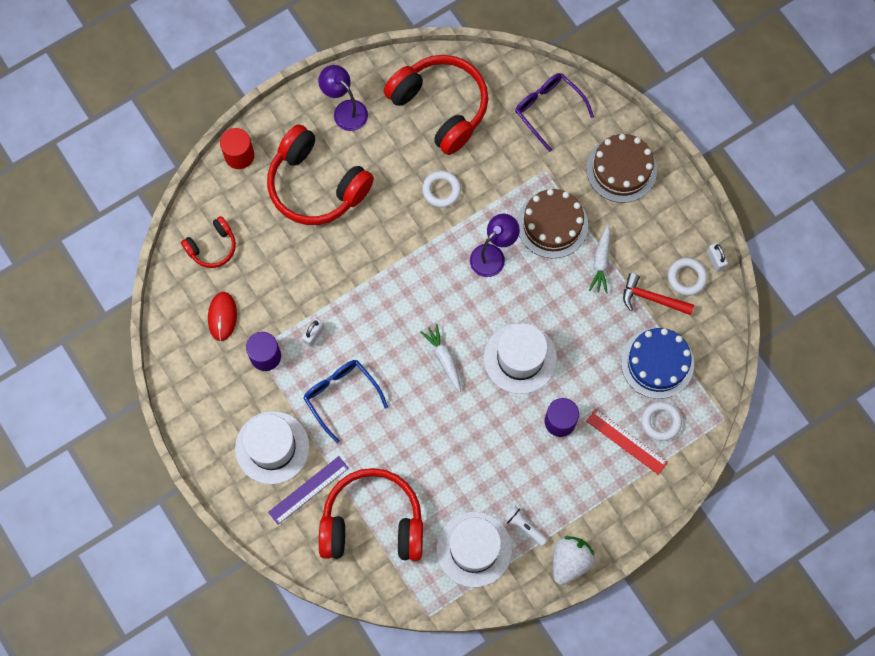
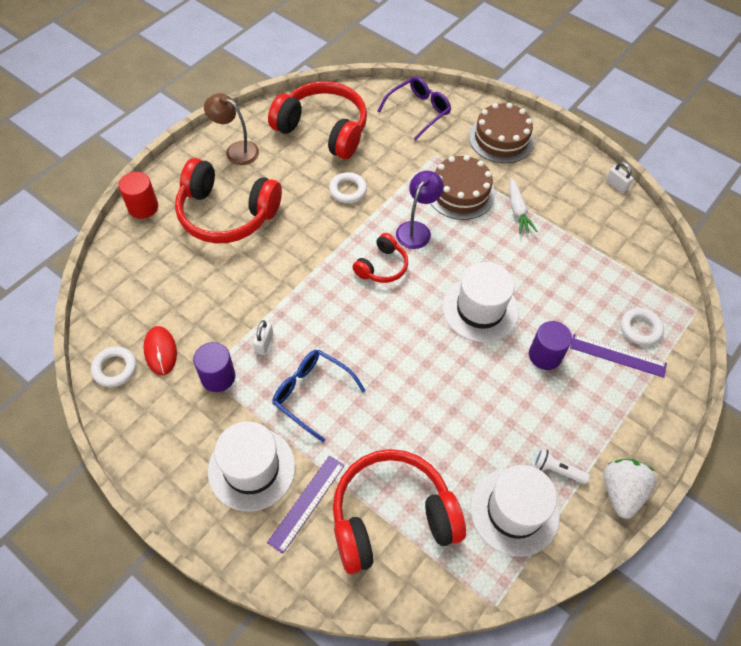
camera: 20 degrees left, 15 degrees down
(212, 247) = (134, 290): red headphones -> red headphones (382, 266)
(345, 110) = (236, 150): purple lamp -> brown lamp
(444, 359) = (405, 329): white carrot -> none
(548, 110) = (418, 111): purple glasses -> purple glasses turned 105 degrees clockwise
(626, 441) = (617, 355): red ruler -> purple ruler
(652, 298) = (577, 228): red hammer -> none
(657, 363) = (610, 279): blue cake -> none
(686, 278) = (599, 204): white ring -> white ring (115, 368)

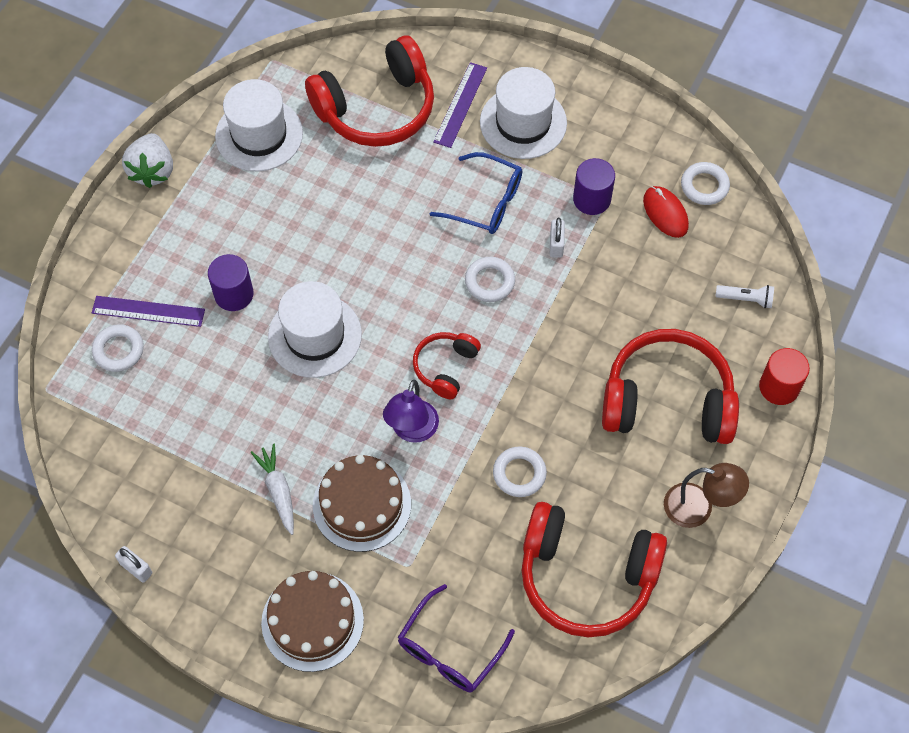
camera: 170 degrees right, 5 degrees up
(329, 323) = (489, 282): none -> white ring
(557, 470) = (218, 178): white flashlight -> white flashlight (745, 299)

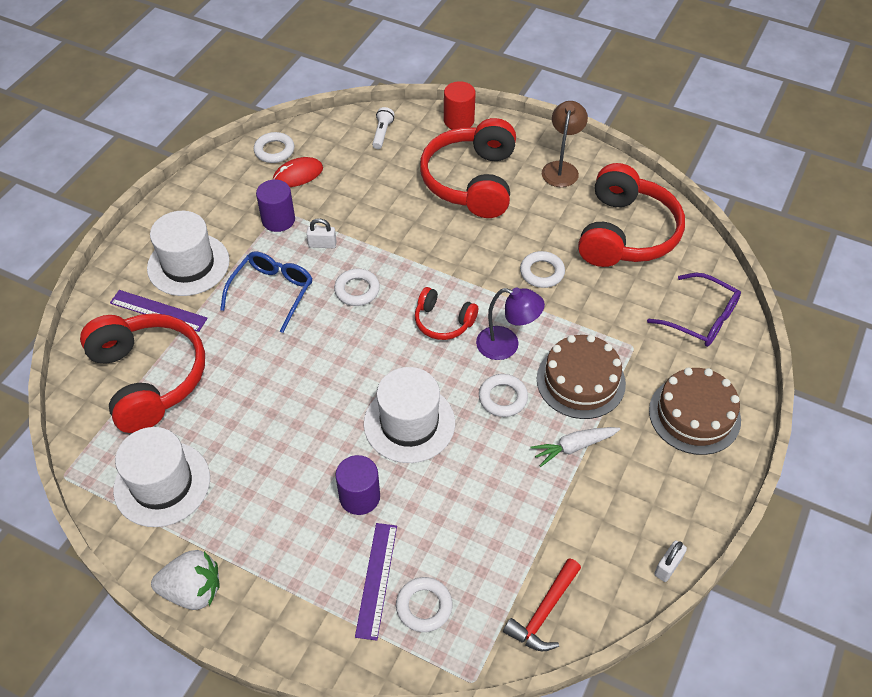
camera: 90 degrees left, 10 degrees down
(102, 451) = (544, 612): none -> red hammer
(342, 424) = (503, 398): none -> white ring

